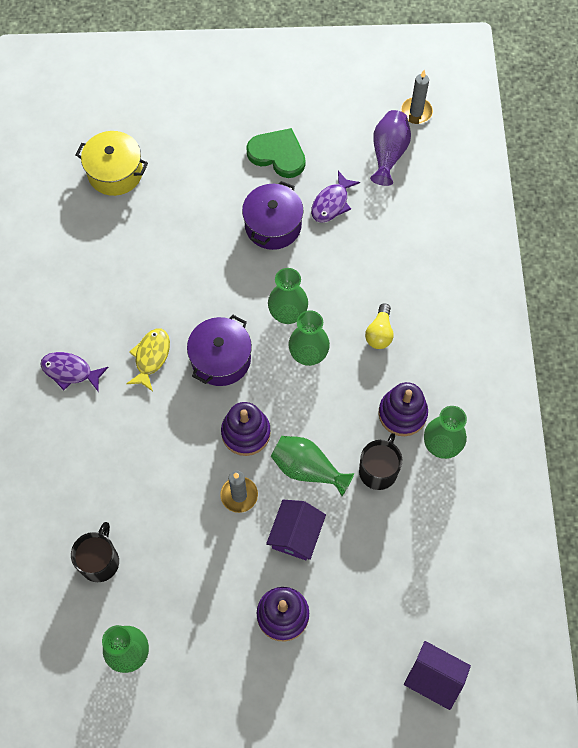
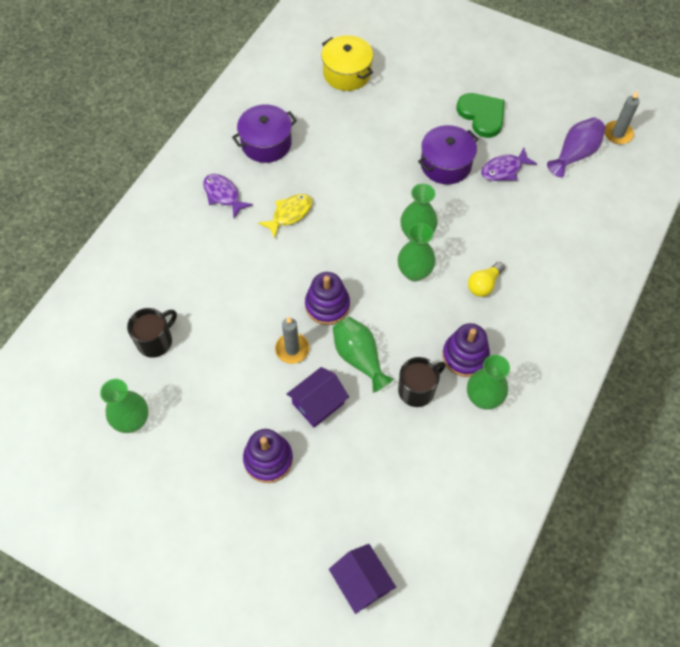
camera: 30 degrees right, 5 degrees down
(221, 359) = (342, 241): purple pot -> purple pot (266, 143)

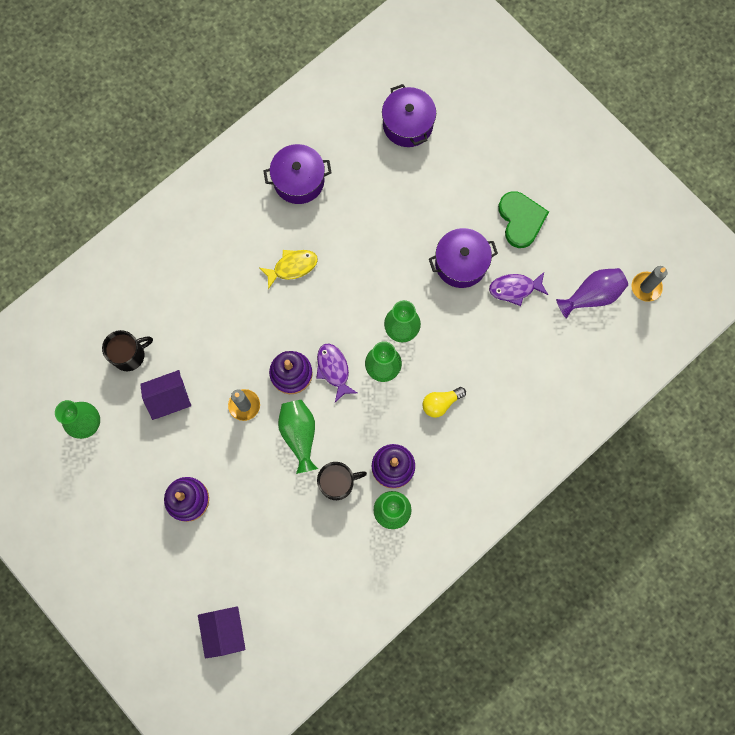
camera: 20 degrees right, 15 degrees up
(223, 195) = (238, 225): purple fish -> purple fish (334, 370)
(318, 403) = (248, 464): purple house -> purple house (169, 398)
(347, 73) = (408, 124): yellow pot -> purple pot

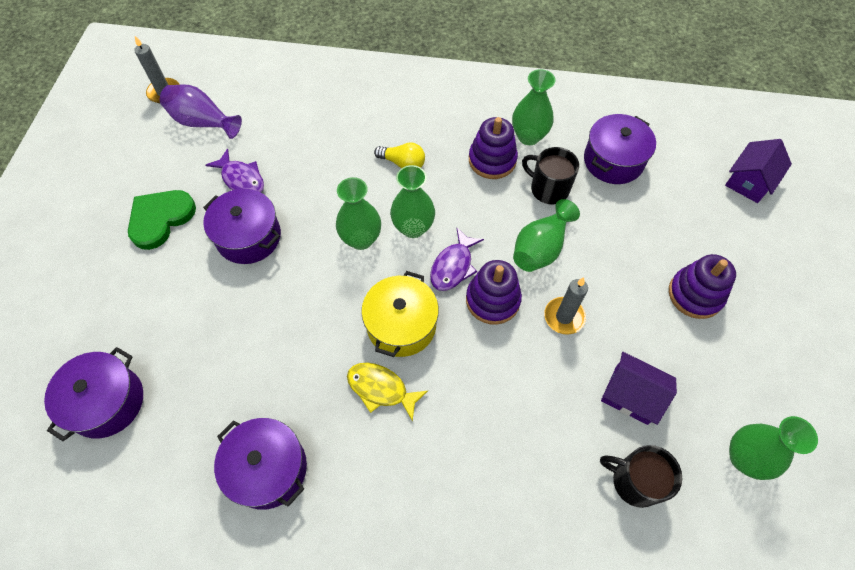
camera: 130 degrees left, 15 degrees down
(321, 307) = (401, 325): none -> yellow pot
(321, 551) = (613, 161): none -> purple pot

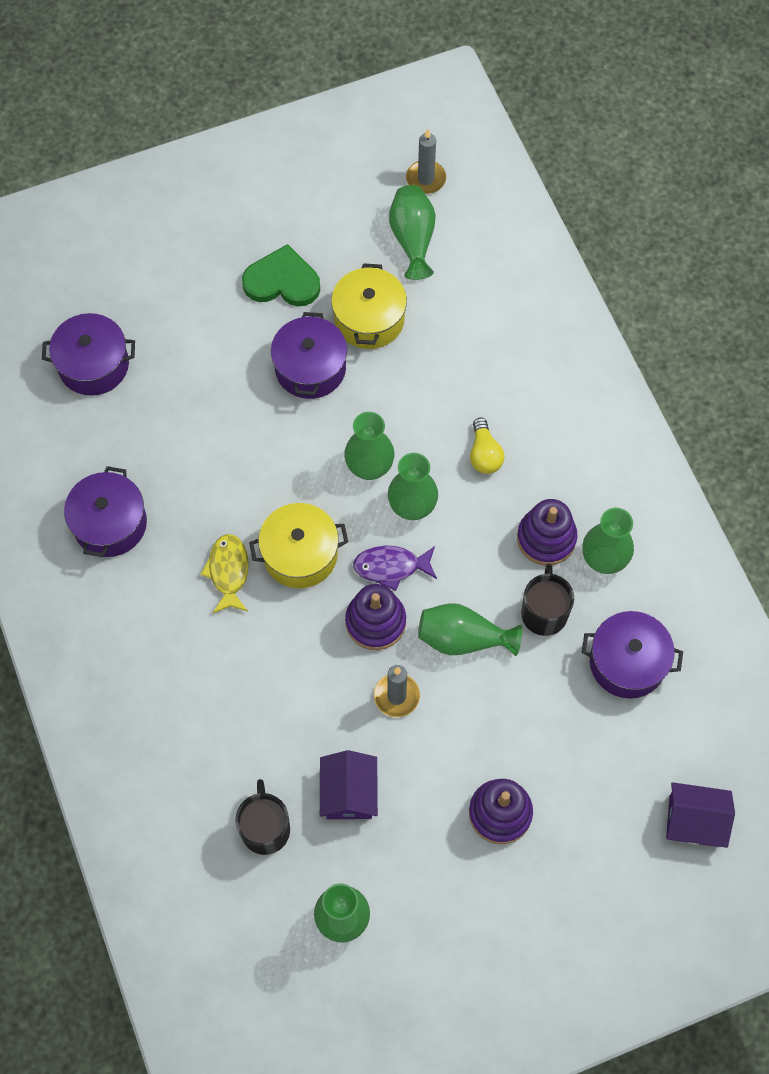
camera: 60 degrees right, 5 degrees up
(203, 122) = (413, 239): purple vase -> green vase
(241, 179) = (369, 319): purple fish -> yellow pot

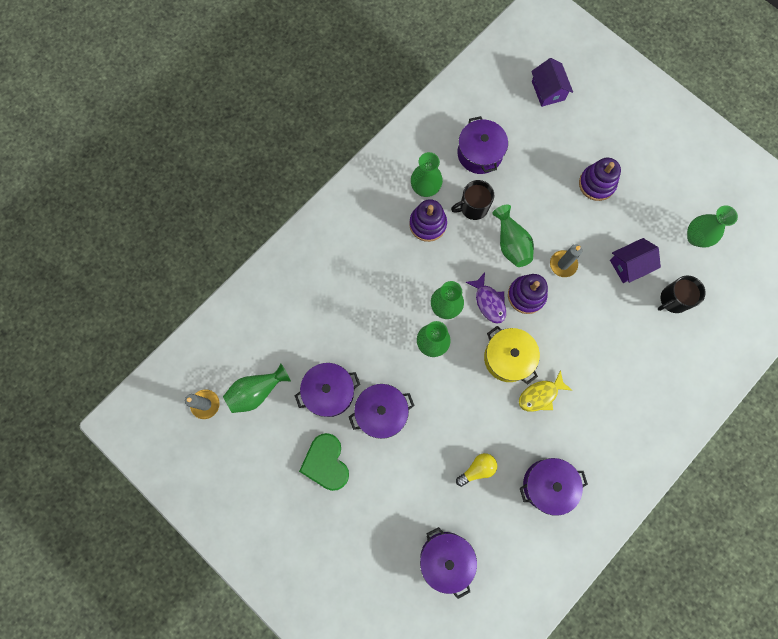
camera: 115 degrees left, 10 degrees up
(369, 319) = (329, 392): yellow pot -> purple pot
(484, 454) = (391, 280): yellow light bulb -> yellow light bulb (477, 469)

